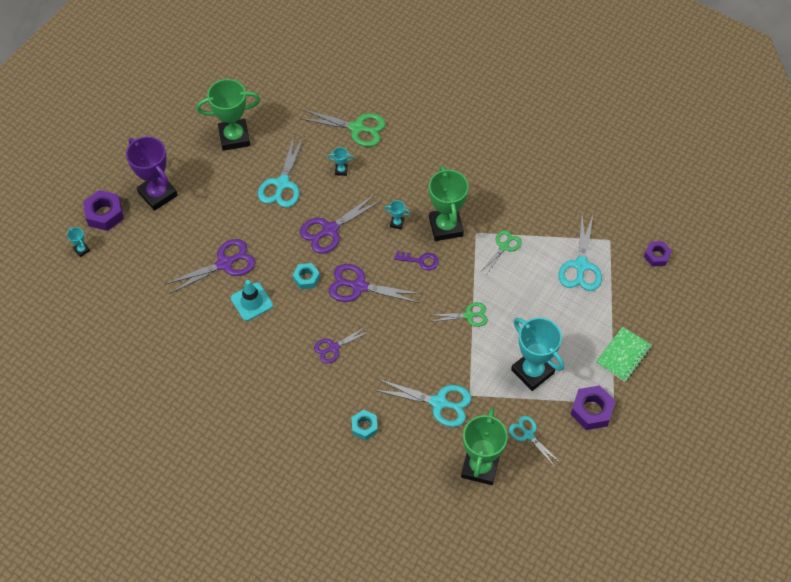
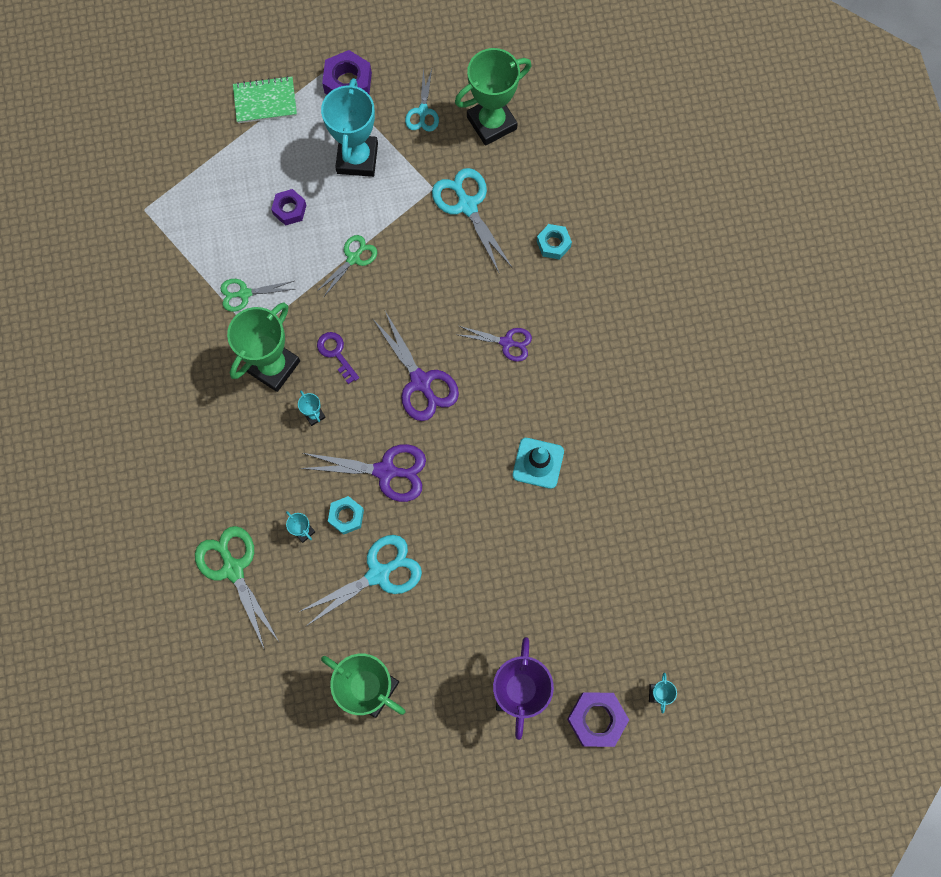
camera: 135 degrees left, 15 degrees up
(224, 264) = (525, 532): purple scissors -> none
(306, 278) = (461, 438): turquoise nut -> turquoise nut (346, 516)
(468, 315) = (353, 258): green scissors -> green scissors turned 90 degrees clockwise
(581, 265) = (200, 210): turquoise scissors -> none
(656, 256) = (124, 156): purple nut -> purple nut (290, 210)

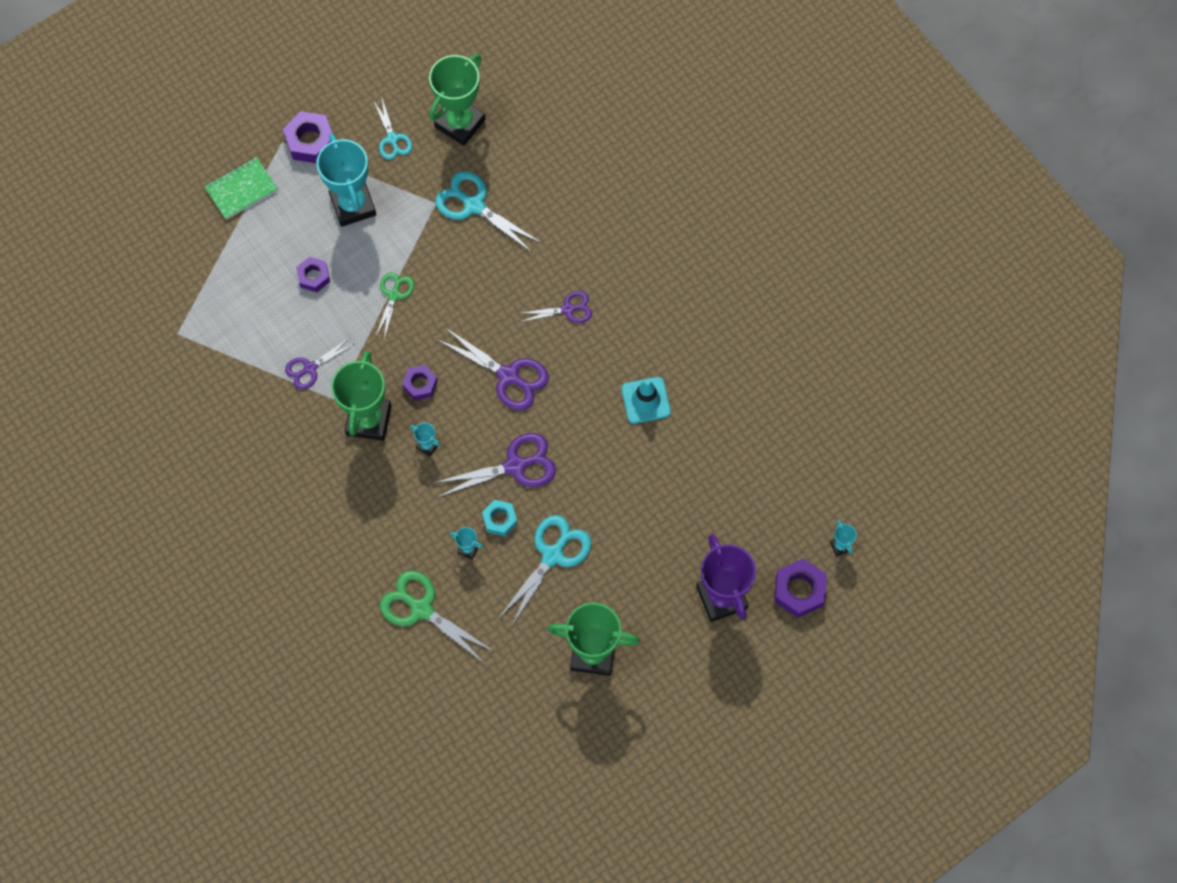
camera: 25 degrees left, 5 degrees down
(244, 293) = (310, 368): green scissors -> purple scissors
(336, 353) = (420, 384): purple key -> purple nut
(553, 244) = (567, 206): turquoise nut -> none

